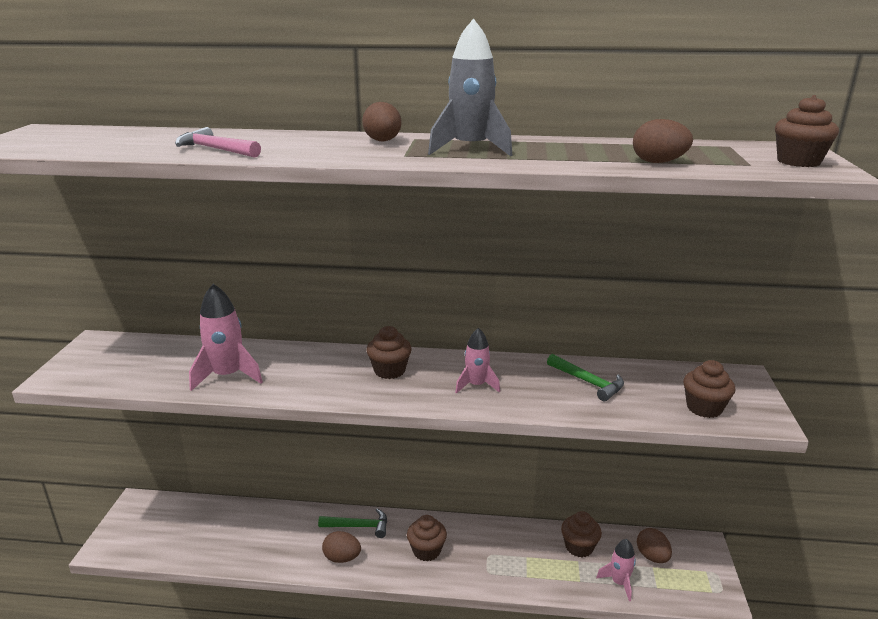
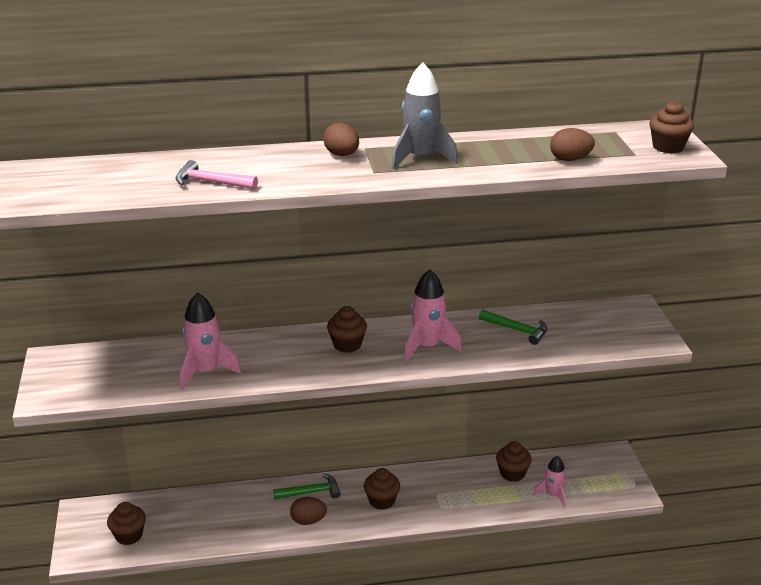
camera: 15 degrees left, 5 degrees up
(476, 385) = (427, 347): pink rocket -> pink rocket, size x1.59
(652, 556) = (574, 470): brown egg -> none
(704, 408) = (612, 338): brown cupcake -> brown cupcake (129, 535)

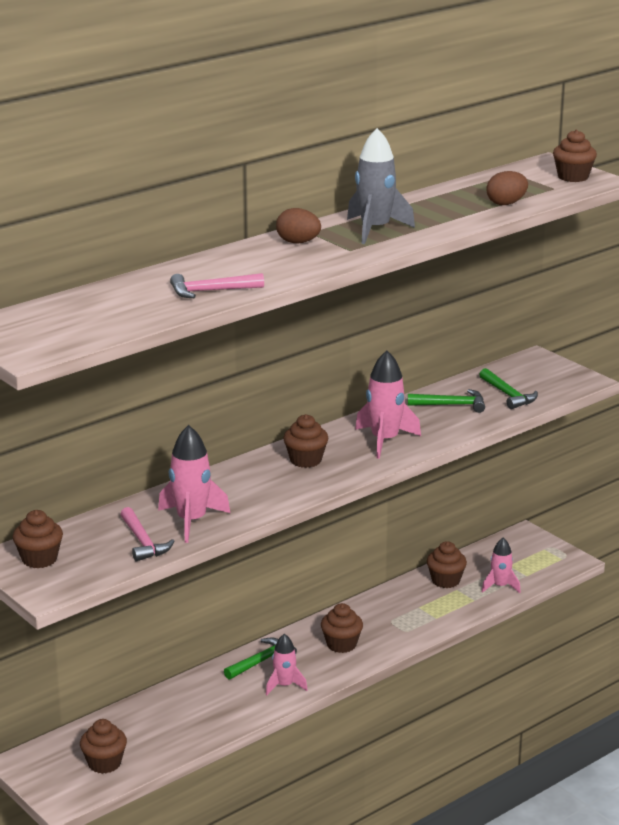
camera: 30 degrees left, 5 degrees down
(70, 367) = (39, 559): none -> brown cupcake
(152, 378) = (143, 542): none -> pink hammer
(308, 521) = (284, 686): brown egg -> pink rocket
(576, 335) = (508, 395): none -> green hammer

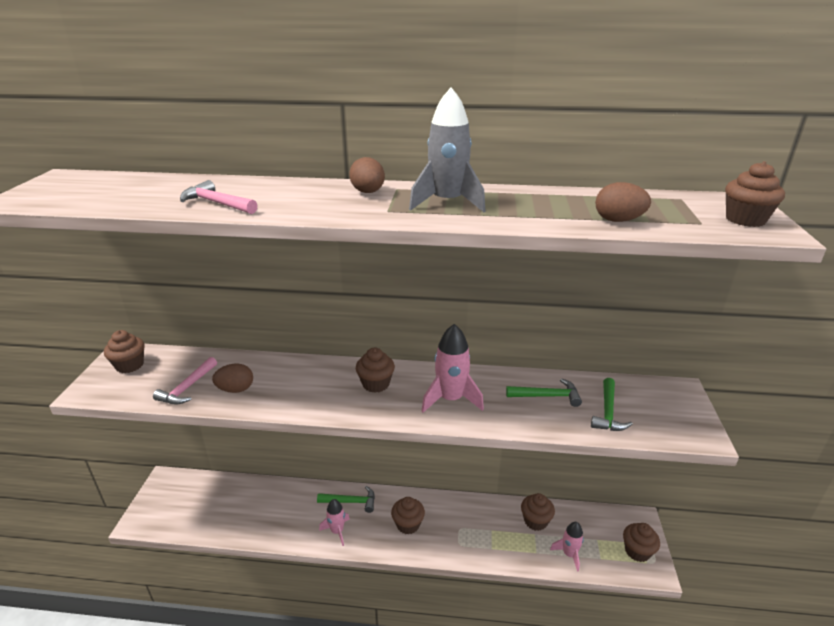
camera: 45 degrees right, 5 degrees up
(104, 763) = (187, 512): brown cupcake -> brown cupcake (637, 551)
(191, 521) = (236, 389): pink rocket -> brown egg
(451, 405) = (547, 396): green hammer -> green hammer turned 45 degrees counterclockwise

